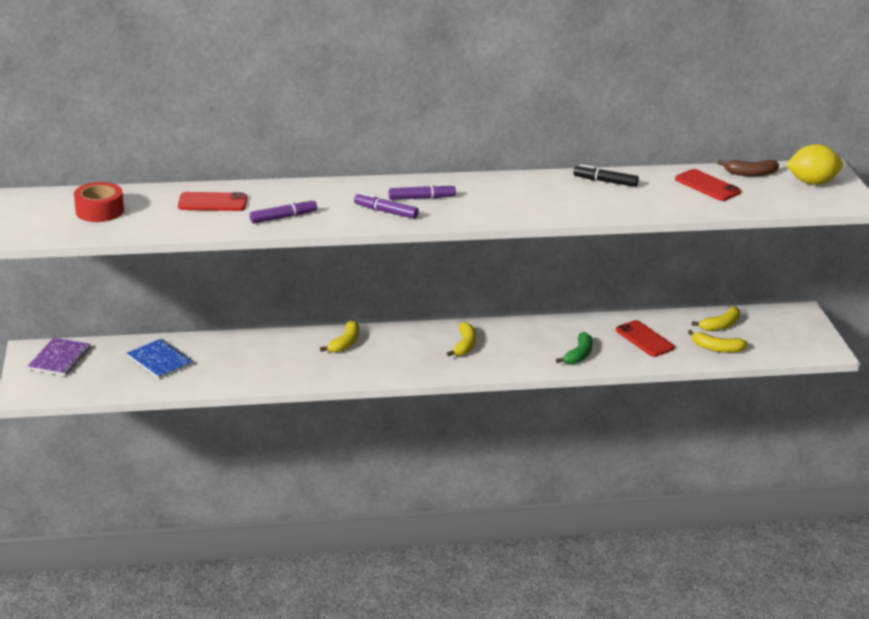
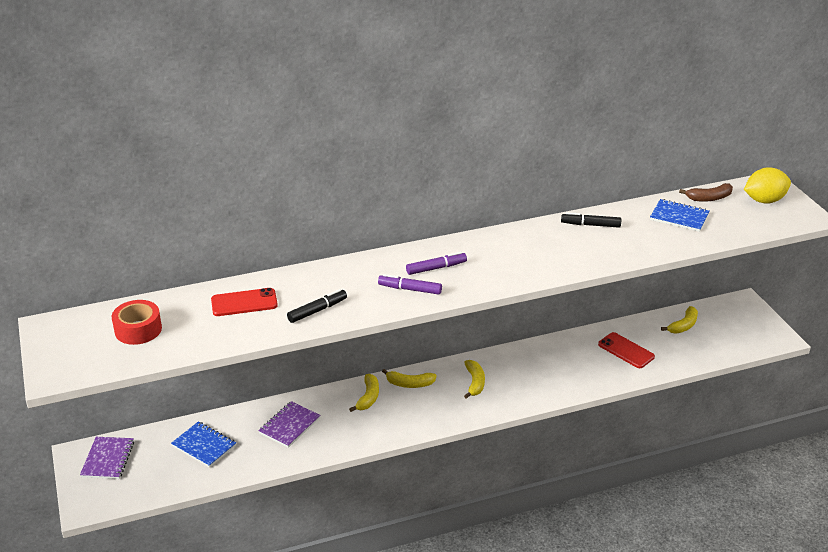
camera: 10 degrees left, 5 degrees up
(253, 356) = (289, 426): none -> purple notebook
(283, 217) = (317, 310): purple marker -> black marker
(579, 355) = (576, 377): green banana -> none
(707, 186) = (679, 217): red phone -> blue notebook
(717, 348) = (689, 351): yellow banana -> yellow banana (409, 384)

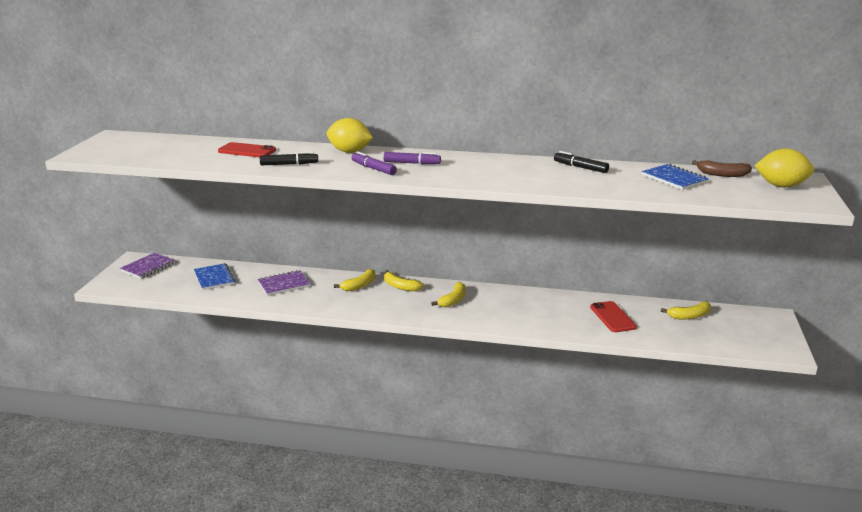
camera: 30 degrees right, 10 degrees down
(138, 329) = (161, 148): red tape -> none
(354, 269) = (349, 152): none -> yellow lemon

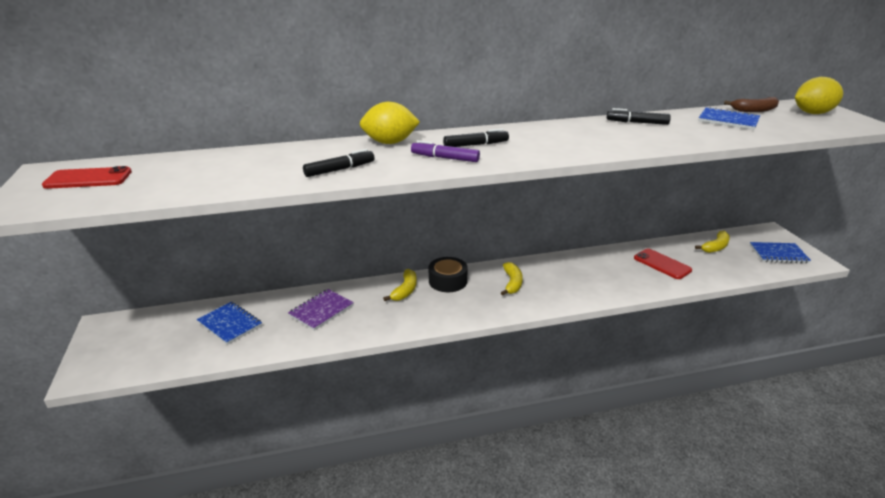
camera: 25 degrees left, 5 degrees up
(148, 267) = (129, 331): purple notebook -> none
(247, 151) = (264, 161): red phone -> red phone (88, 179)
(400, 286) = (448, 281): yellow banana -> black tape
(411, 163) = (475, 145): purple marker -> black marker
(752, 336) = (778, 254): none -> blue notebook

